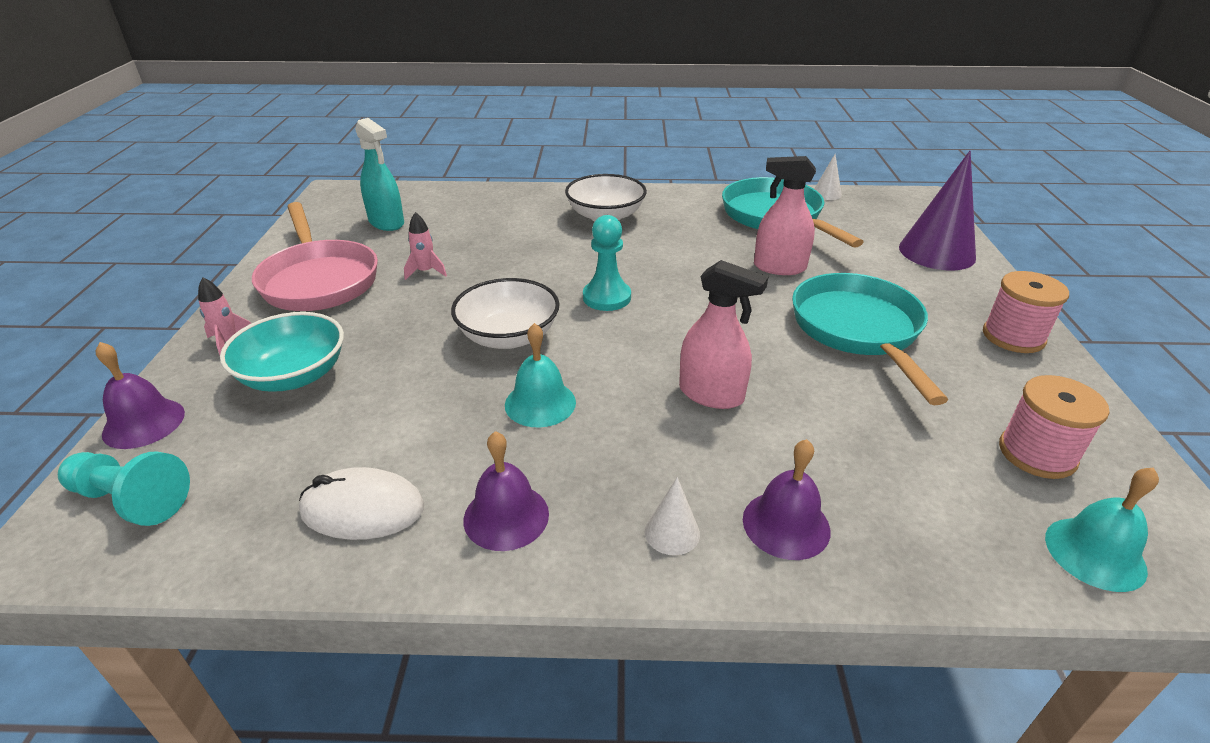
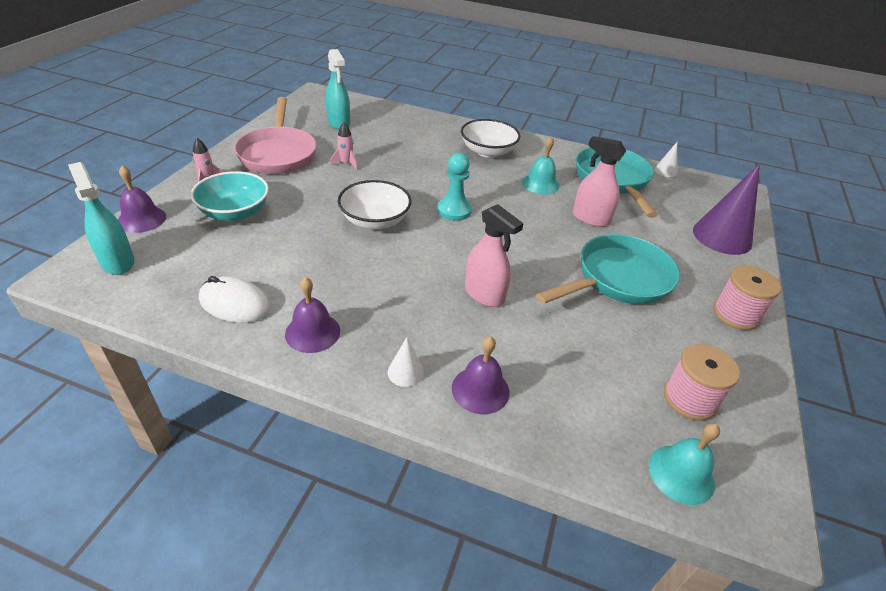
camera: 15 degrees right, 5 degrees up
(131, 500) = (117, 262): turquoise pawn -> turquoise spray bottle
(540, 403) = (370, 269): turquoise bell -> turquoise bell (540, 183)
(858, 331) = (618, 279): turquoise pan -> turquoise pan turned 45 degrees clockwise

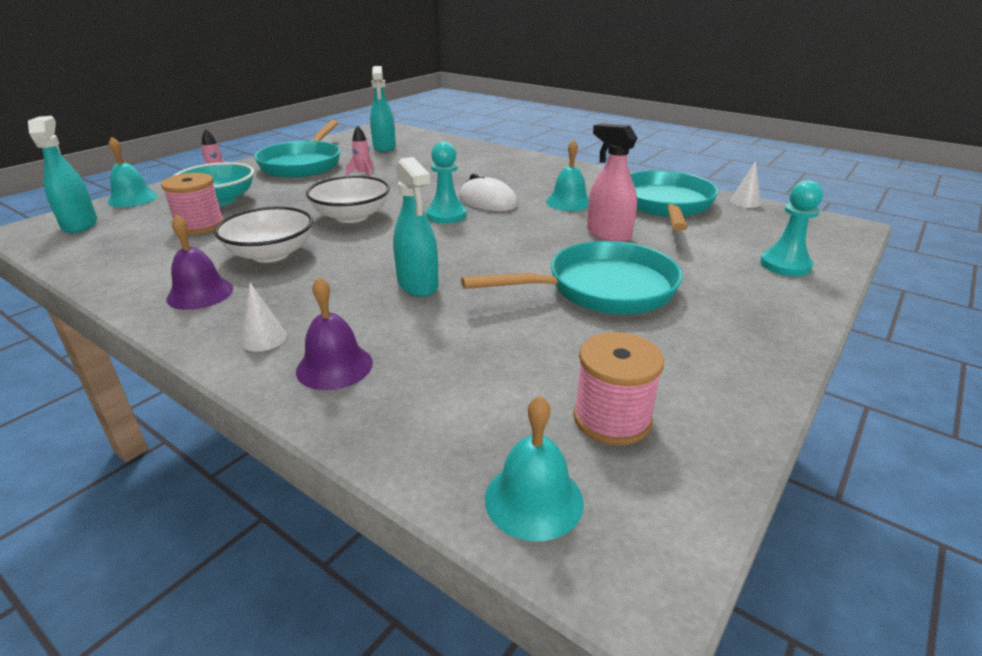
camera: 20 degrees right, 10 degrees down
(141, 219) = (132, 198): purple bell -> turquoise bell
(234, 304) = (149, 264): white mouse -> white mouse (487, 201)
(278, 153) = (303, 164): pink pan -> turquoise pan
(484, 294) = (418, 284): pink spray bottle -> turquoise spray bottle
(488, 151) = (527, 174): white bowl -> white bowl (271, 254)
(722, 236) = (785, 265): purple cone -> turquoise pawn
(735, 314) = (751, 341): pink spool -> pink spool (200, 226)

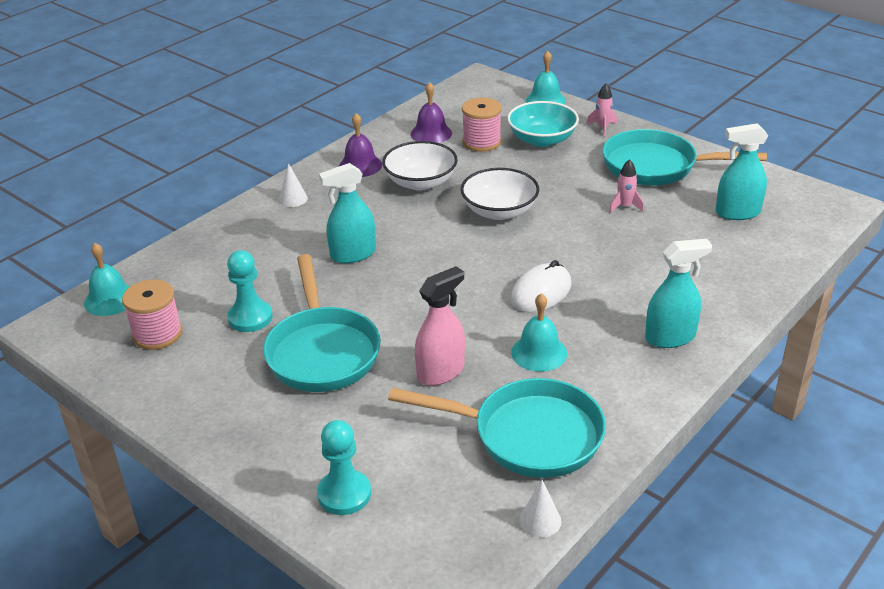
camera: 95 degrees right, 5 degrees up
(80, 224) = (488, 94): turquoise spray bottle -> turquoise spray bottle (670, 337)
(334, 366) = (252, 228): purple bell -> purple bell (431, 133)
(446, 215) = (500, 265): turquoise pawn -> turquoise pawn (250, 318)

